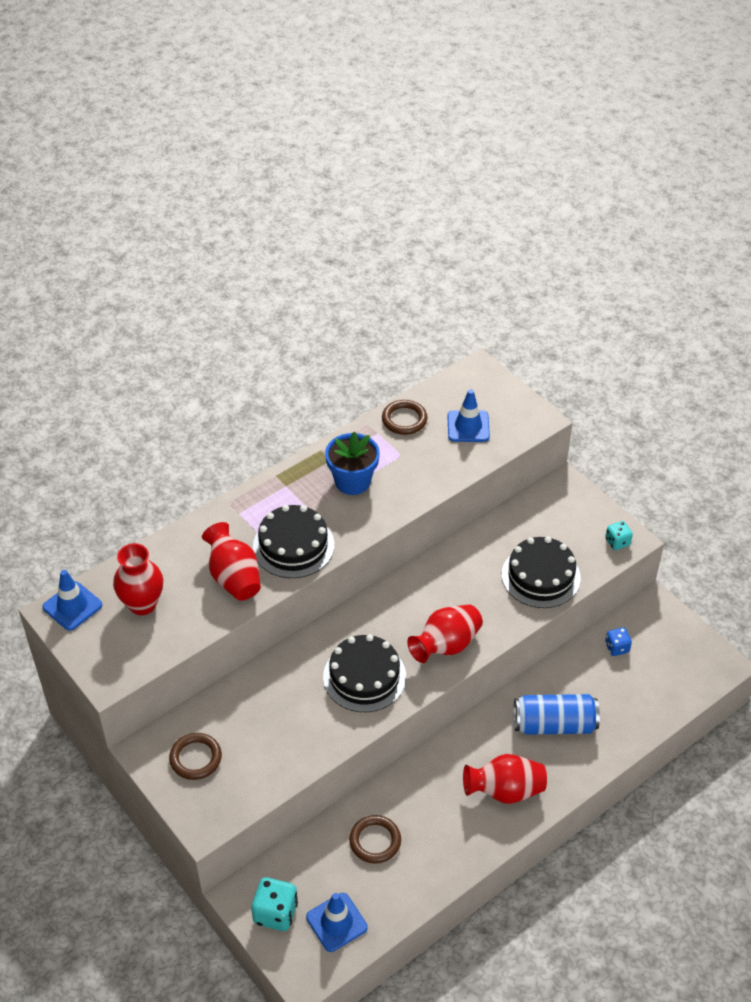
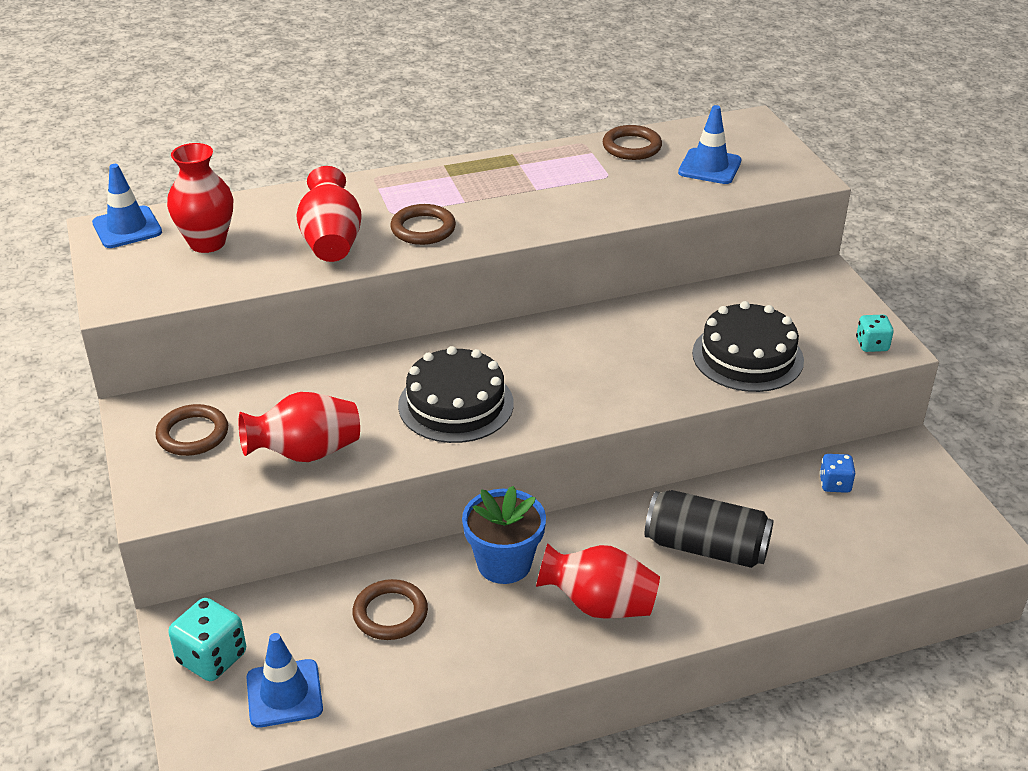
camera: 20 degrees right, 10 degrees down
(293, 546) = (423, 229): black cake -> brown ring
(352, 481) = (534, 187): blue flower pot -> blue flower pot (504, 563)
(446, 645) = (581, 397): red vase -> red vase (306, 453)
(554, 724) = (706, 547): blue can -> black can

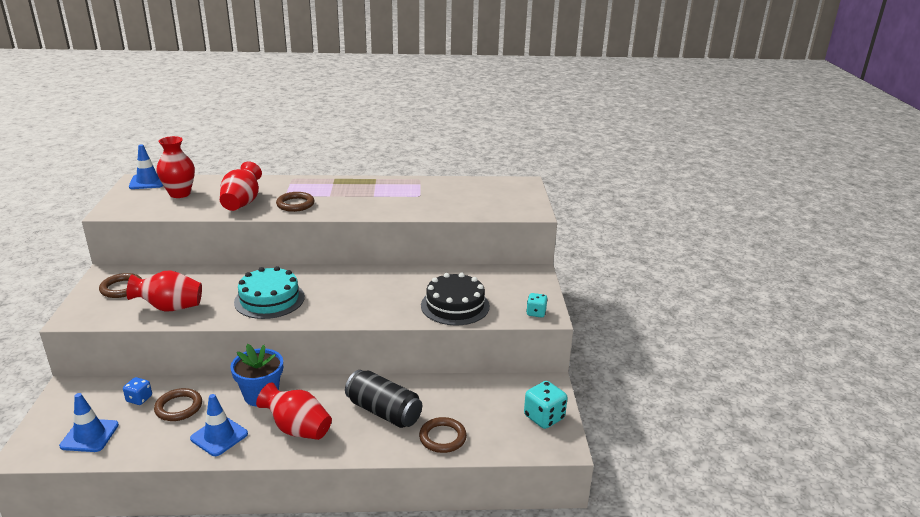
camera: 15 degrees right, 10 degrees down
(212, 658) = (68, 409): turquoise dice -> turquoise dice (544, 417)
(456, 404) = (269, 299): black cake -> turquoise cake
(631, 147) = (445, 184): brown ring -> brown ring (442, 437)
(709, 167) = (481, 199): blue traffic cone -> blue traffic cone (219, 436)
(835, 484) = (487, 393): blue dice -> blue dice (139, 399)

